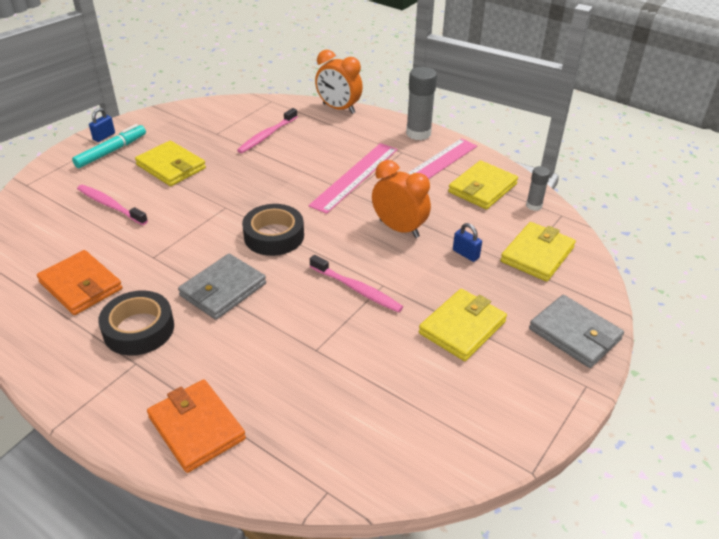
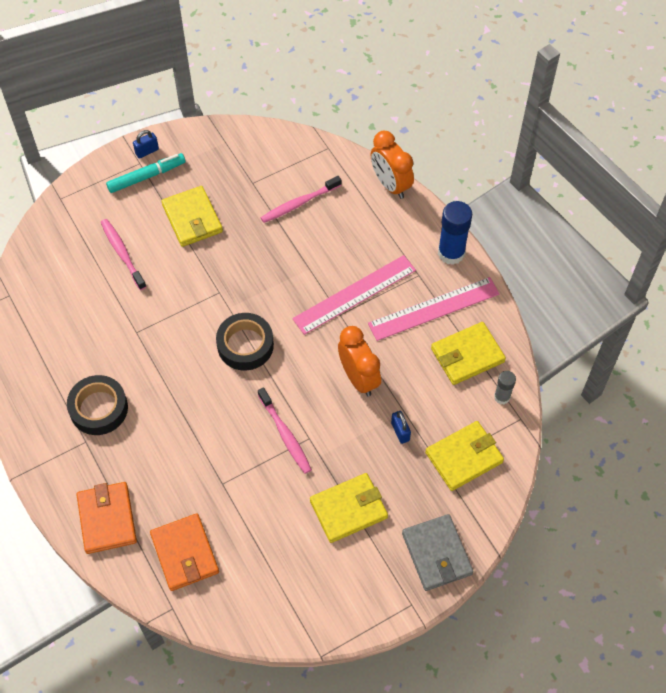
camera: 25 degrees right, 20 degrees up
(81, 286) = (70, 344): orange wallet -> orange wallet (185, 553)
(223, 289) = (178, 392): grey wallet -> none
(418, 133) = (451, 253): grey glue stick -> blue glue stick

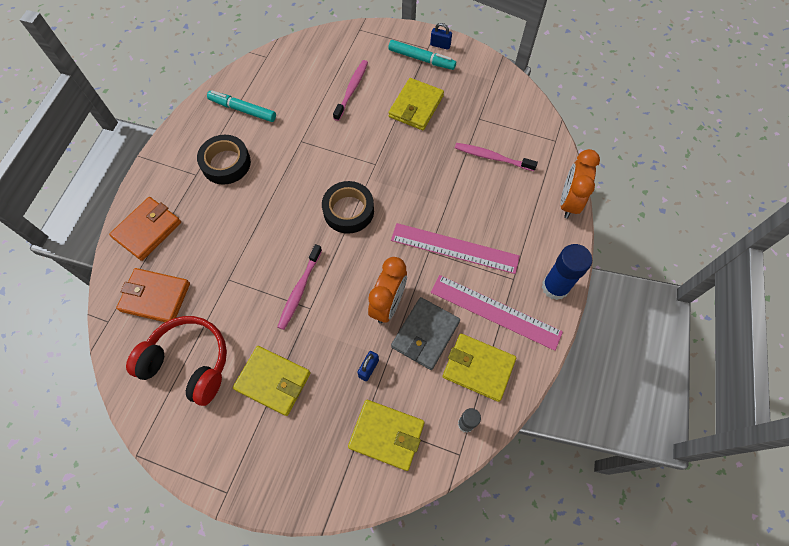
camera: 50 degrees right, 5 degrees up
(52, 355) = (243, 110): none -> turquoise marker
(185, 553) = (155, 297): orange wallet -> orange wallet turned 75 degrees clockwise
(274, 564) = (189, 363): none -> red headphones
(436, 554) = (285, 479): grey wallet -> grey wallet (425, 334)

